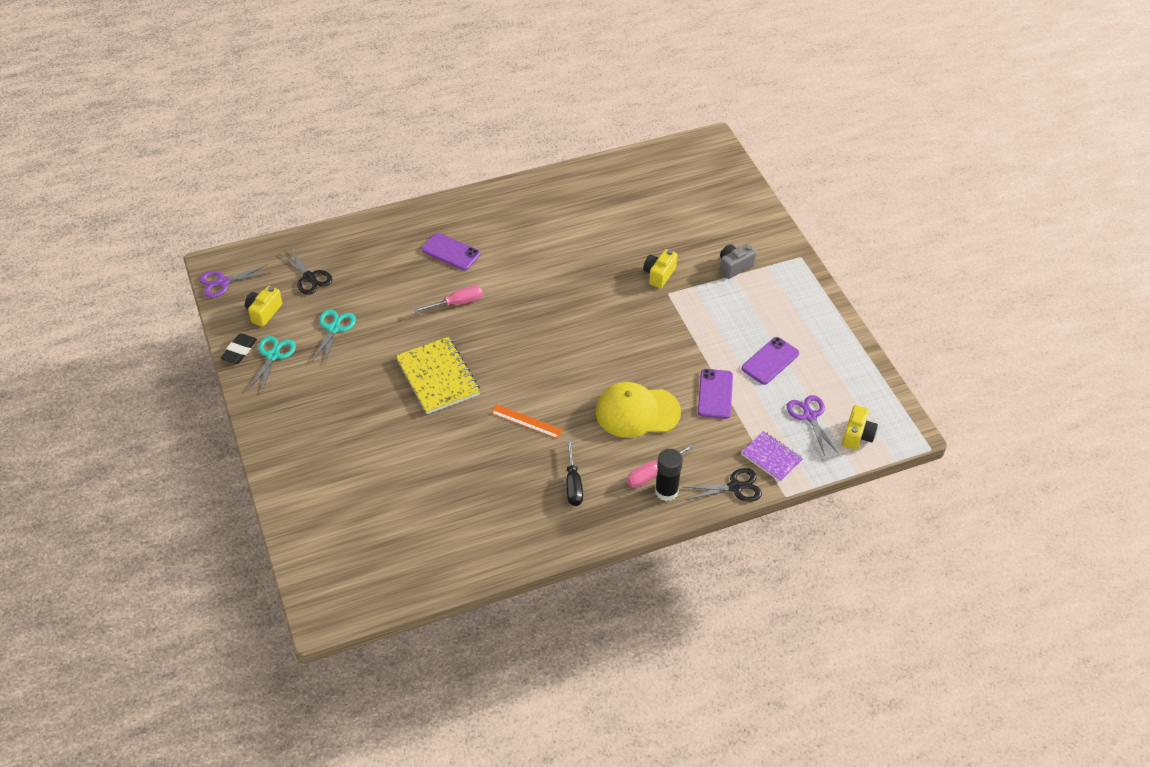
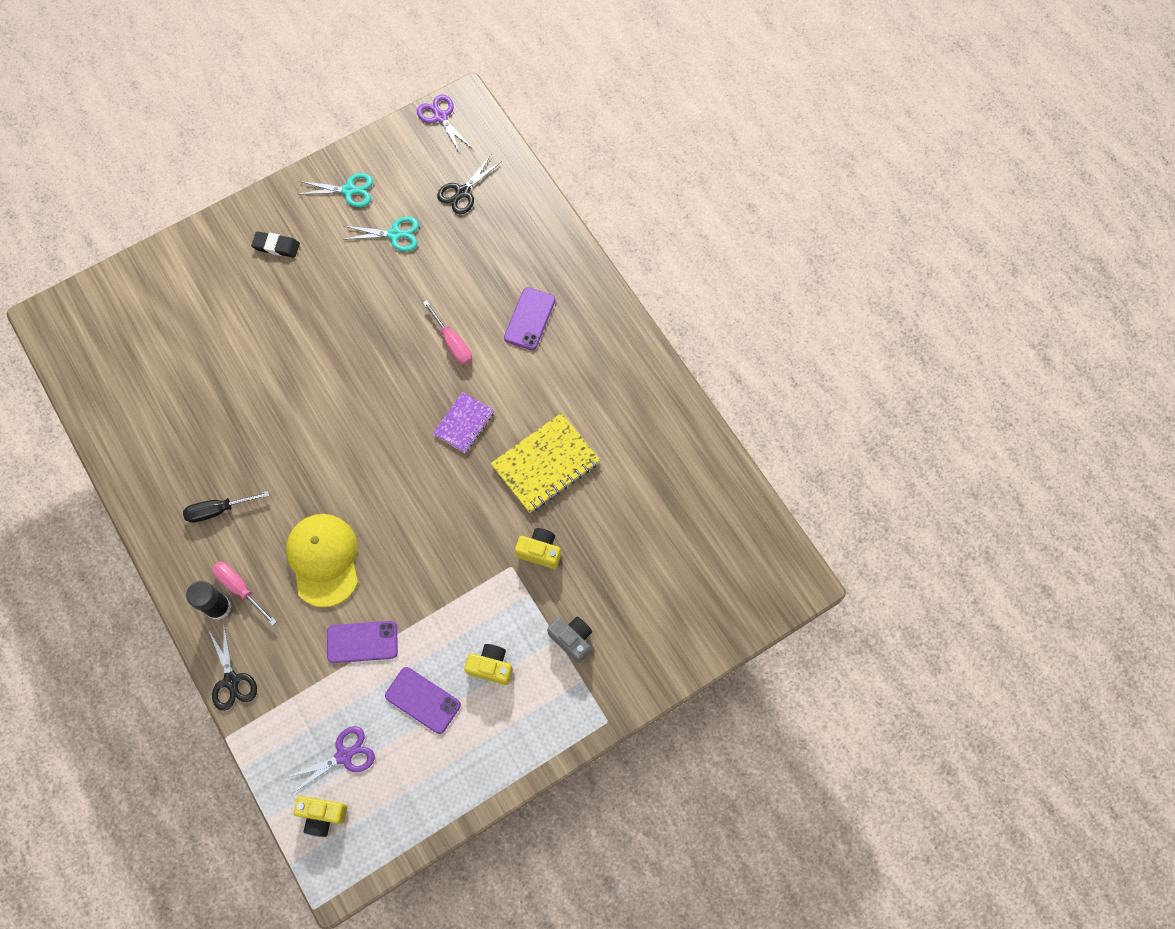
camera: 80 degrees right, 20 degrees up
(239, 351) = (350, 159): black eraser -> black eraser (276, 246)
(264, 312) = (406, 165): yellow camera -> yellow camera (491, 667)
(438, 377) = (343, 348): yellow notebook -> yellow notebook (545, 464)
(526, 421) = (295, 448): orange ruler -> none
(771, 457) = (277, 716): purple notebook -> purple notebook (464, 423)

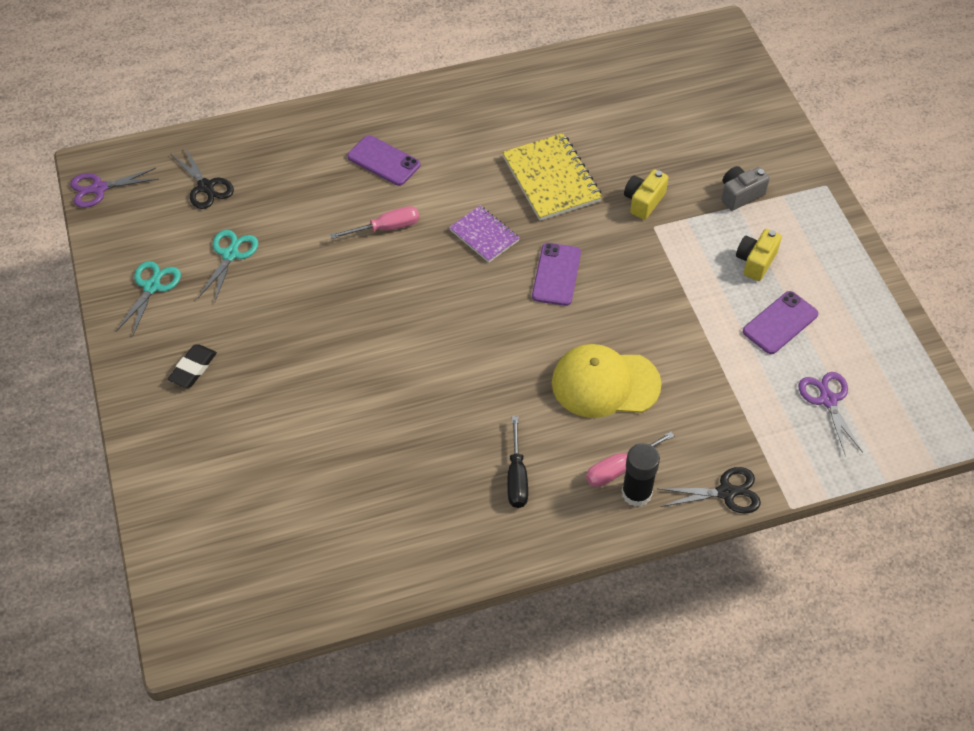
camera: 75 degrees left, 15 degrees down
(322, 815) = (889, 429): yellow camera -> none
(362, 642) = (707, 364): purple phone -> purple phone (556, 274)

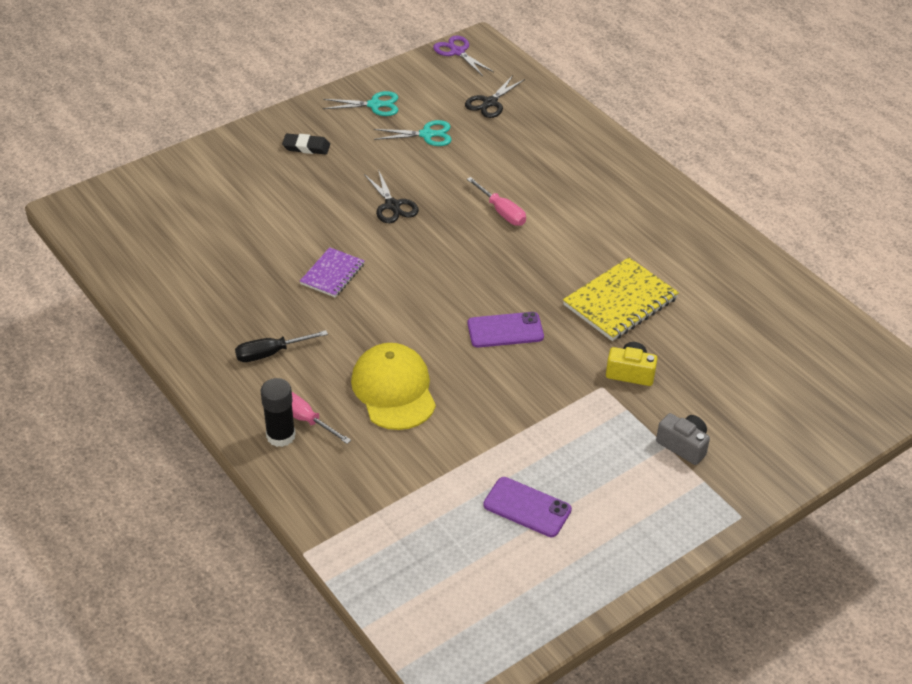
camera: 70 degrees right, 10 degrees down
(383, 161) = (577, 191): purple phone -> none
(484, 235) = (526, 273): purple notebook -> purple notebook (332, 274)
(726, 492) = (304, 500): black scissors -> black scissors (392, 205)
(755, 262) = (598, 474): yellow camera -> none
(827, 400) = (445, 562): purple scissors -> none

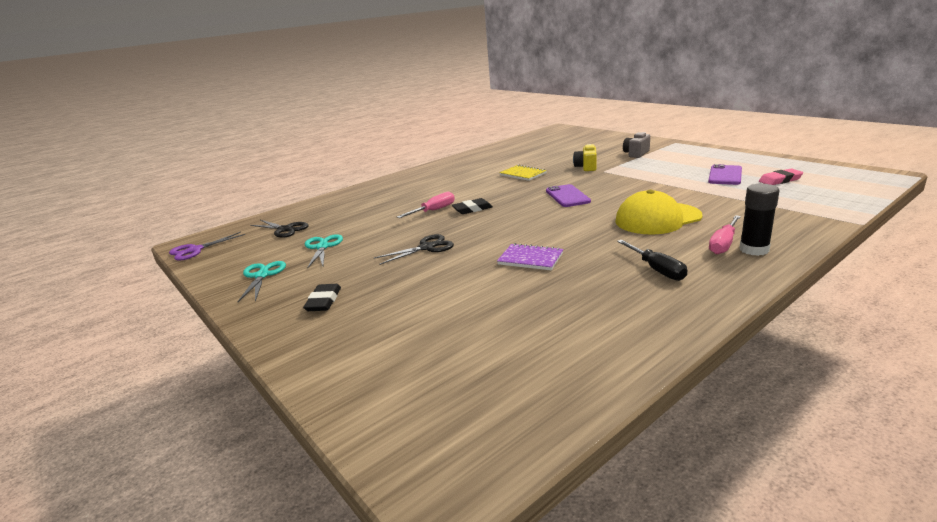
camera: 90 degrees left, 20 degrees down
(482, 556) = (780, 180): none -> pink eraser
(493, 243) = (472, 209): none -> black eraser
(620, 302) = (523, 174): yellow notebook -> yellow notebook, size x0.61

